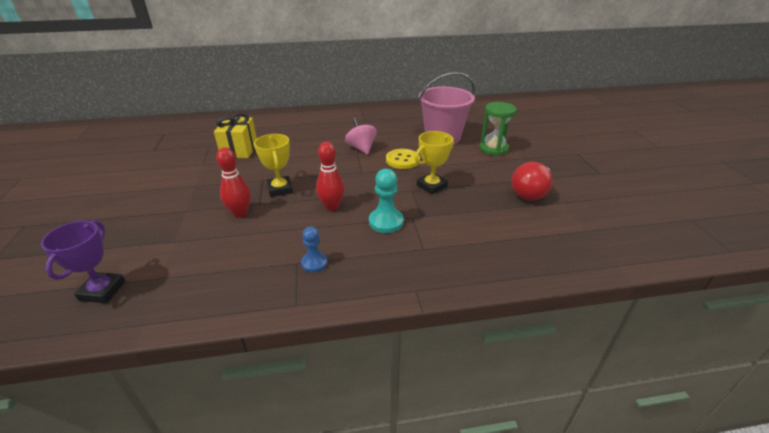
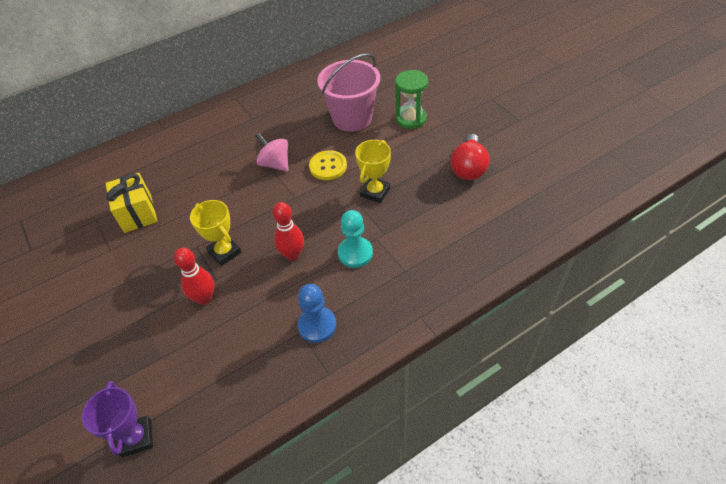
camera: 20 degrees left, 15 degrees up
(314, 263) = (317, 325): blue pawn -> blue pawn, size x1.52

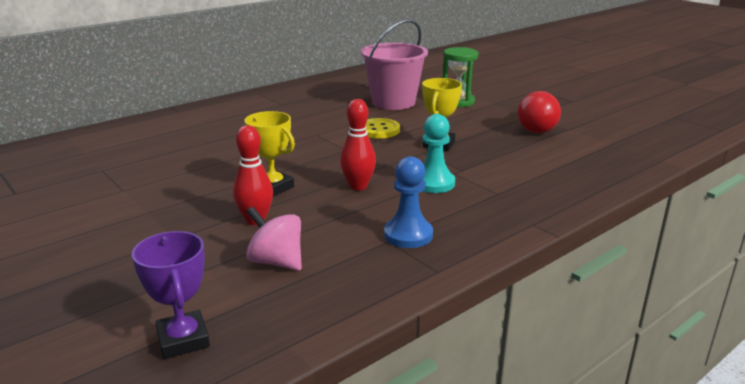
camera: 10 degrees left, 25 degrees down
(138, 213) = (156, 164): yellow gift -> none
(275, 164) = (316, 130): pink spinning top -> pink spinning top (276, 261)

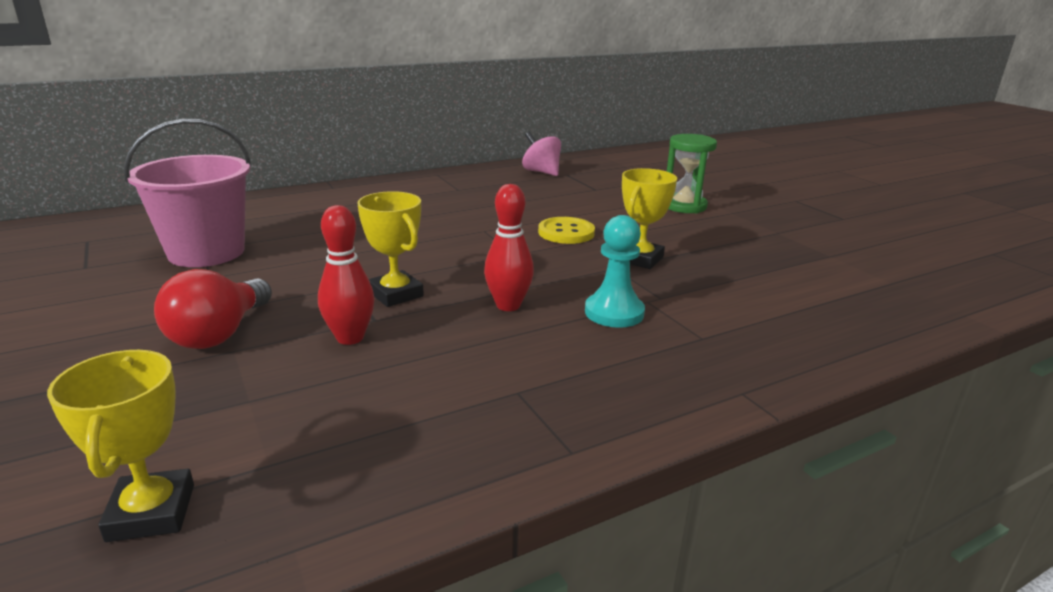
camera: 10 degrees right, 0 degrees up
(183, 339) = (151, 512): purple trophy -> yellow trophy
(276, 261) = (346, 403): pink spinning top -> pink spinning top (541, 172)
(393, 102) = (599, 199): pink bucket -> pink bucket (206, 252)
(408, 235) = (549, 386): blue pawn -> none
(535, 128) = (781, 250): red light bulb -> red light bulb (219, 334)

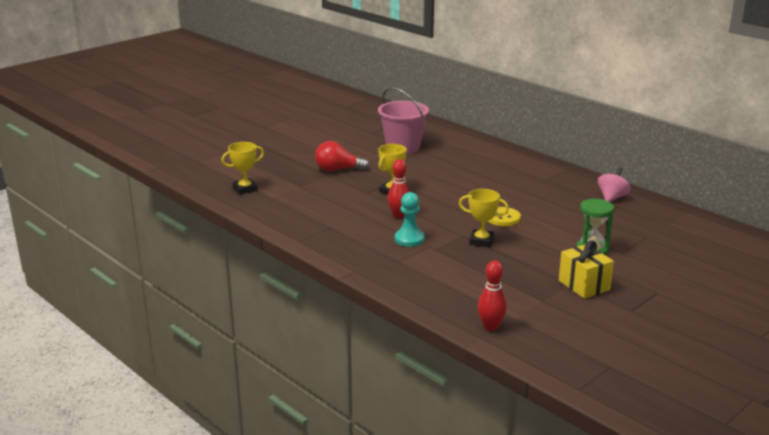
camera: 75 degrees right, 0 degrees up
(350, 338) = (349, 191): red bowling pin -> red bowling pin (491, 327)
(783, 227) = (584, 285): none -> yellow gift

